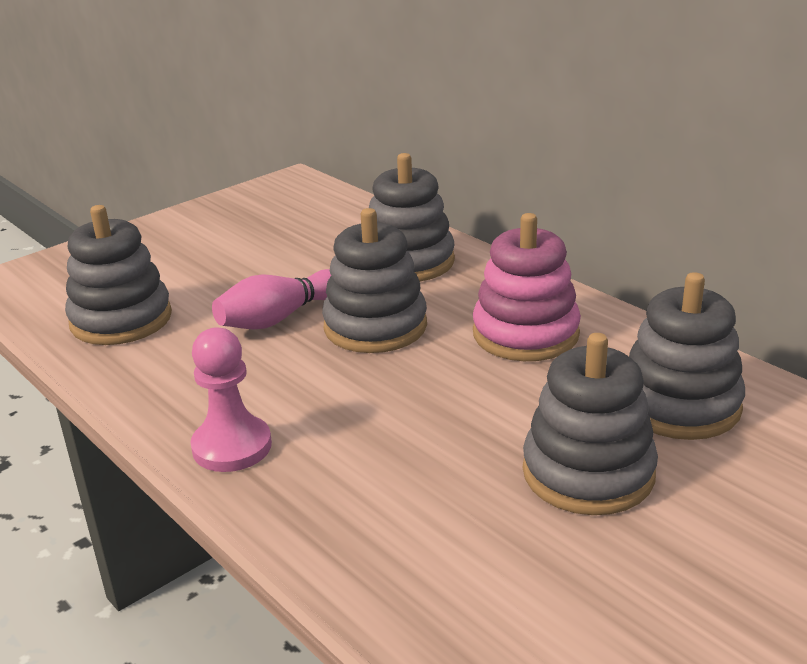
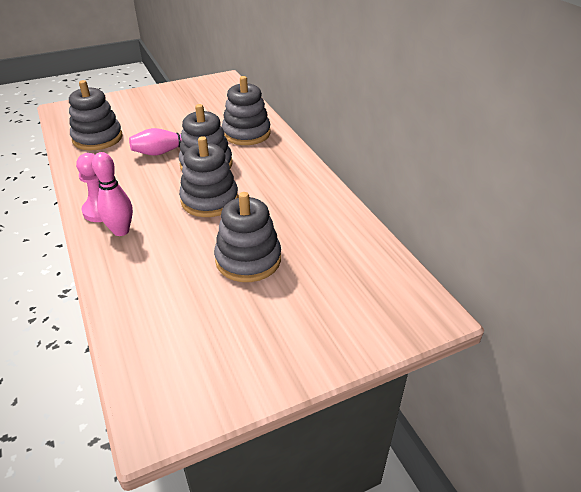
camera: 15 degrees right, 10 degrees up
(300, 476) = (121, 231): none -> pink bowling pin
(525, 334) = (273, 183): pink stacking toy -> none
(679, 405) = (319, 236): grey stacking toy -> grey stacking toy (209, 200)

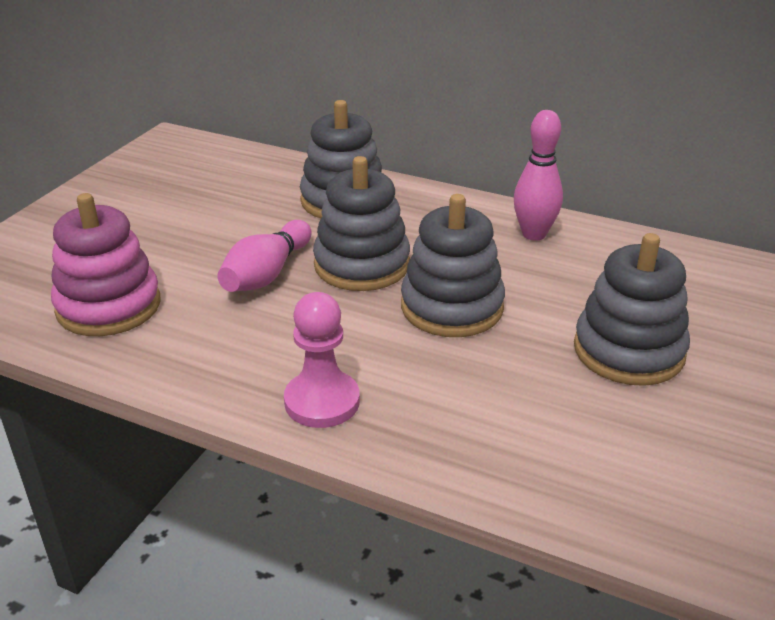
camera: 40 degrees left, 5 degrees down
(97, 138) = (108, 306): grey stacking toy -> pink stacking toy
(121, 231) = (405, 412): pink bowling pin -> pink bowling pin (534, 234)

